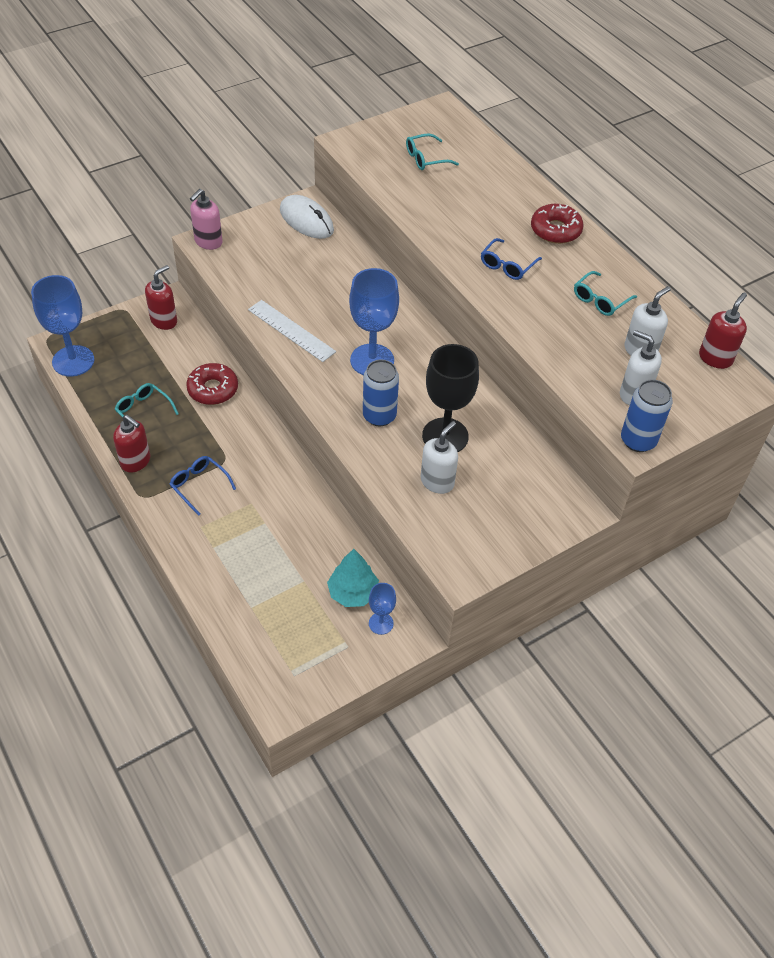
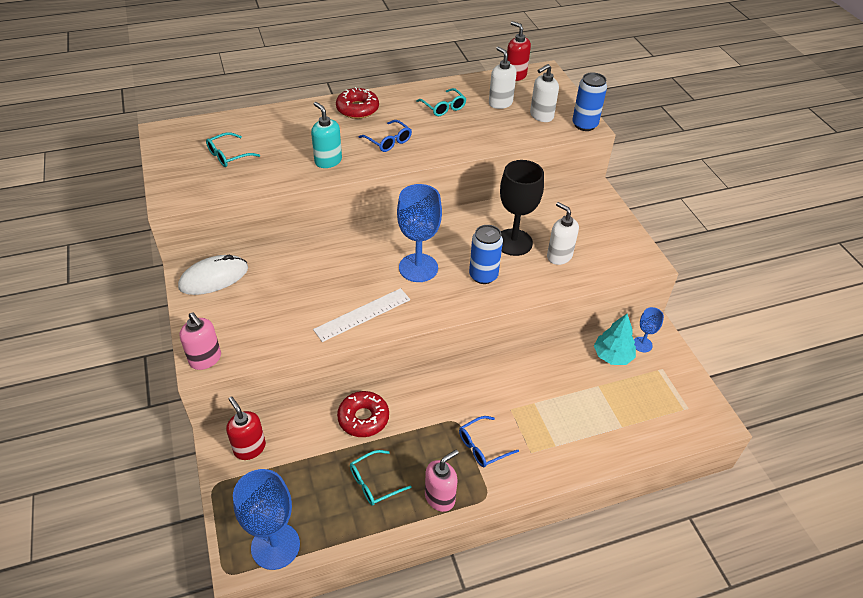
camera: 75 degrees left, 5 degrees down
(136, 461) = (440, 497): red soap dispenser -> pink soap dispenser
(426, 158) = (228, 155): turquoise glasses -> turquoise glasses turned 60 degrees clockwise
(449, 227) = (328, 161): none -> turquoise soap dispenser

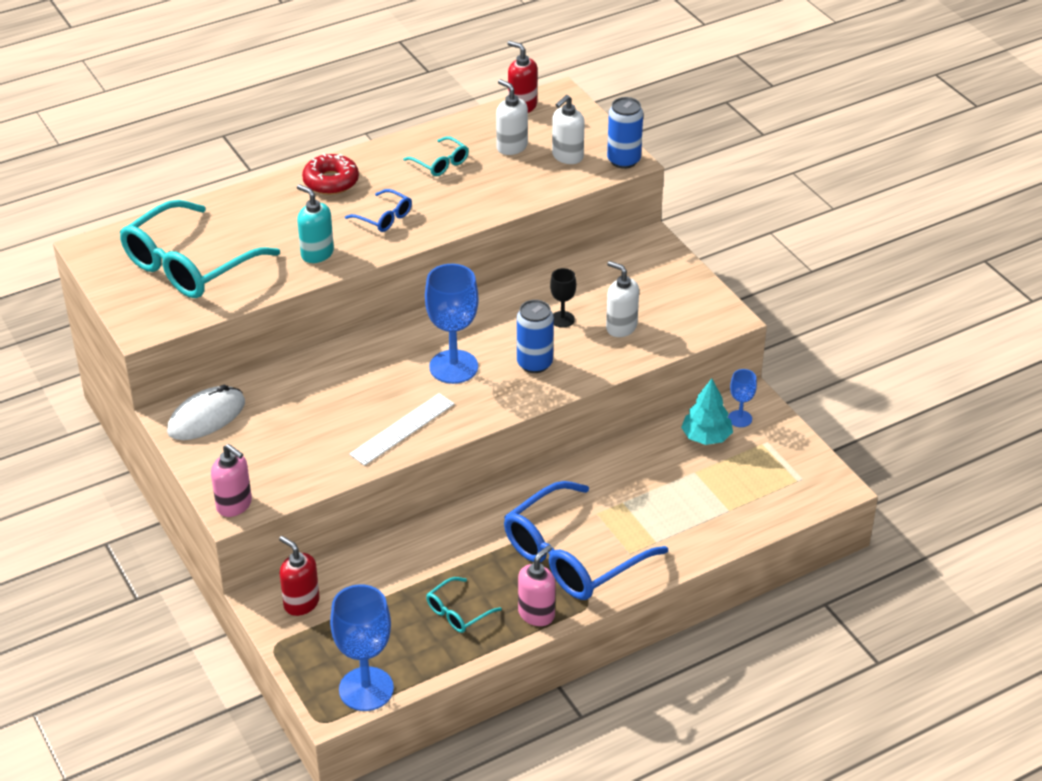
camera: 10 degrees left, 5 degrees down
(228, 155) = (189, 265): turquoise glasses -> turquoise glasses, size x2.24
(363, 418) = (425, 551): red donut -> none
(482, 446) = (572, 556): blue glasses -> blue glasses, size x2.24
(513, 242) = (562, 319): black goblet -> black goblet, size x0.51

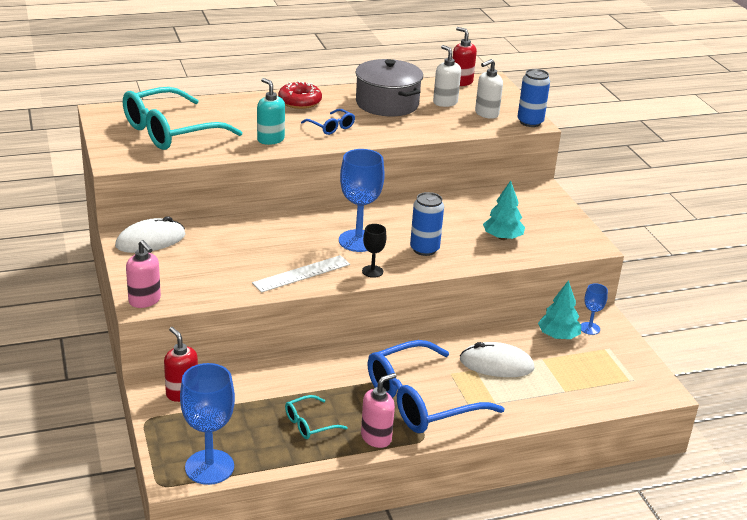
camera: 10 degrees right, 10 degrees down
(440, 163) = (387, 103): turquoise glasses -> grey pot
(562, 319) = (456, 225): black goblet -> black goblet (372, 271)
(621, 327) = (502, 237): white soap dispenser -> turquoise tree
(645, 490) = (496, 364): none -> white mouse

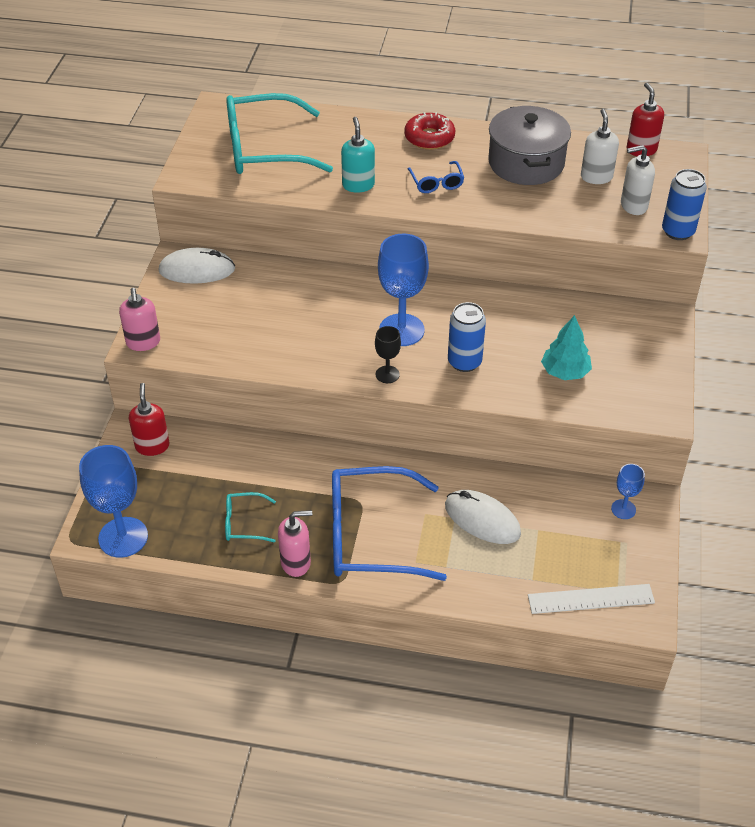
camera: 30 degrees right, 15 degrees up
(302, 274) = (313, 355): white ruler -> white ruler (591, 599)
(558, 336) = (578, 507): turquoise tree -> none

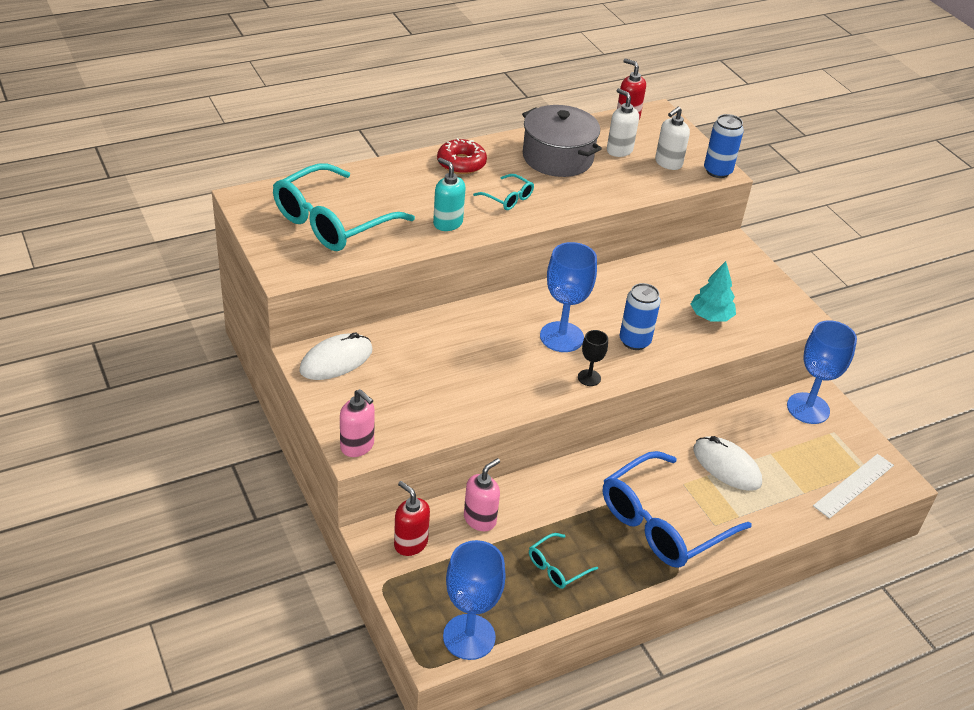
camera: 40 degrees left, 5 degrees down
(296, 562) = (630, 576): pink soap dispenser -> pink soap dispenser (480, 519)
(436, 183) = (508, 198): blue glasses -> turquoise glasses
(482, 519) = (726, 466): white mouse -> white mouse turned 45 degrees clockwise
(623, 509) = (808, 408): blue goblet -> blue goblet, size x1.96

